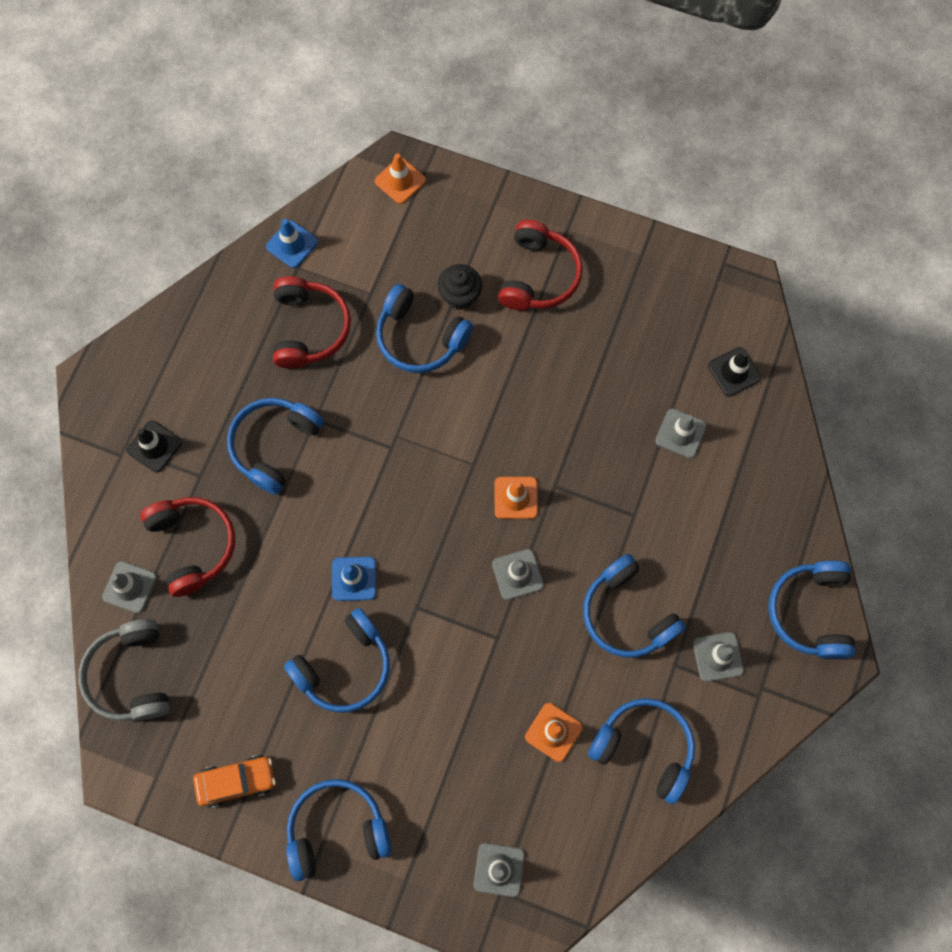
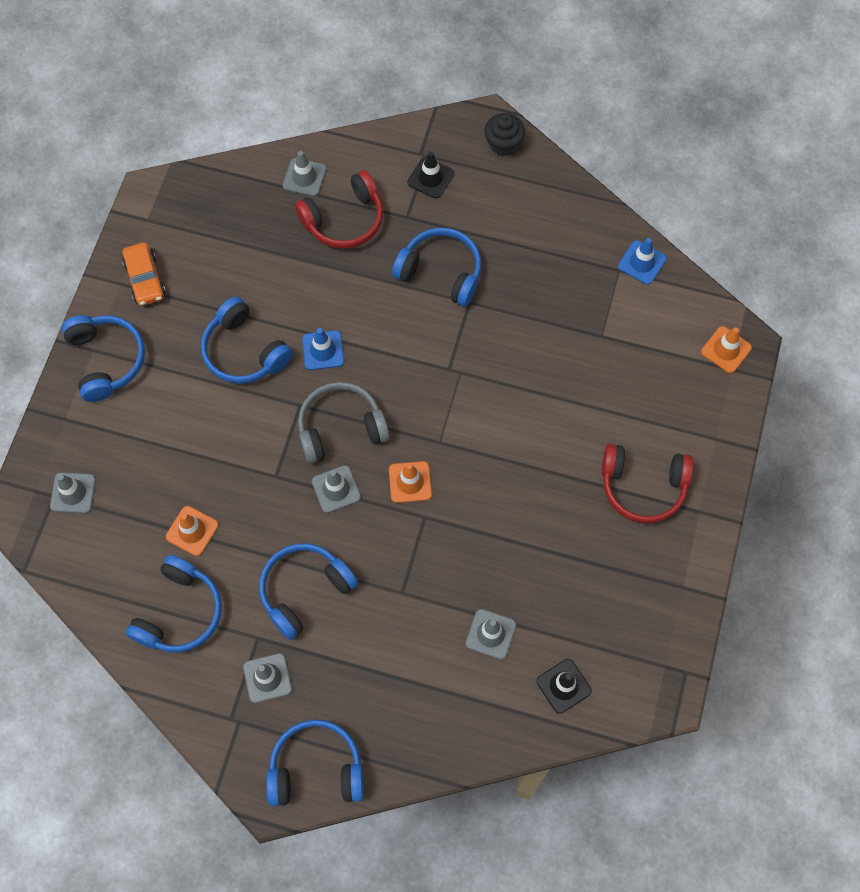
camera: 85 degrees right, 5 degrees down
(132, 675) = (230, 190): grey headphones -> grey headphones (340, 428)
(309, 328) = (558, 287): red headphones -> none
(420, 338) = (561, 383): blue headphones -> none
(460, 296) = (610, 415): black cupcake -> black cupcake (503, 144)

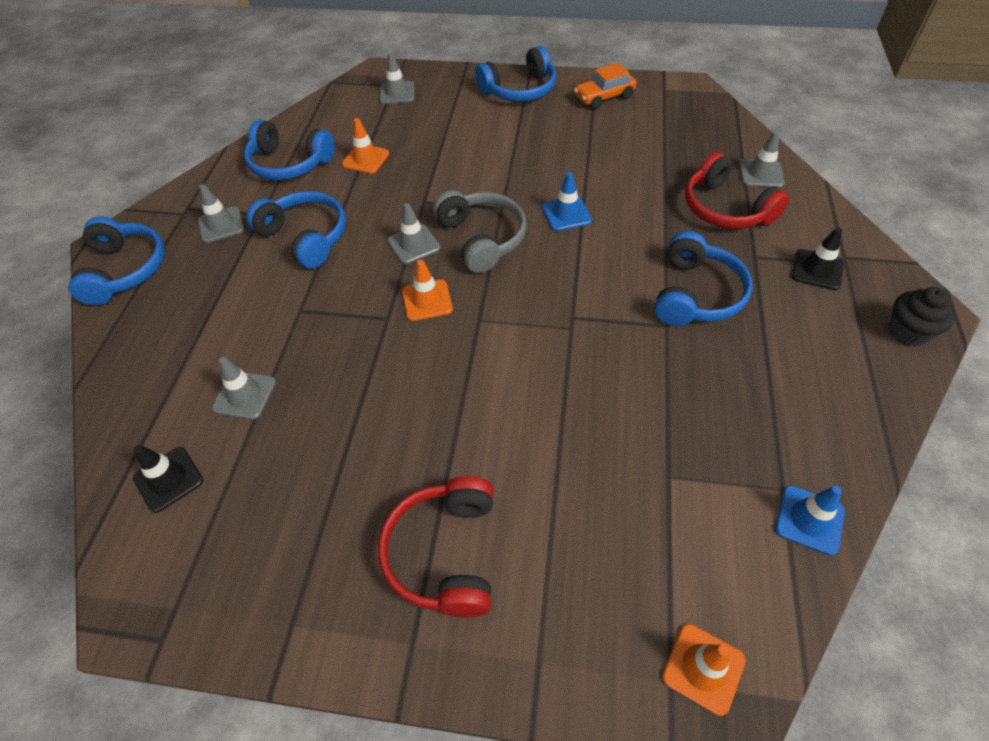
camera: 85 degrees right, 15 degrees down
(244, 351) = (550, 163): blue headphones -> none

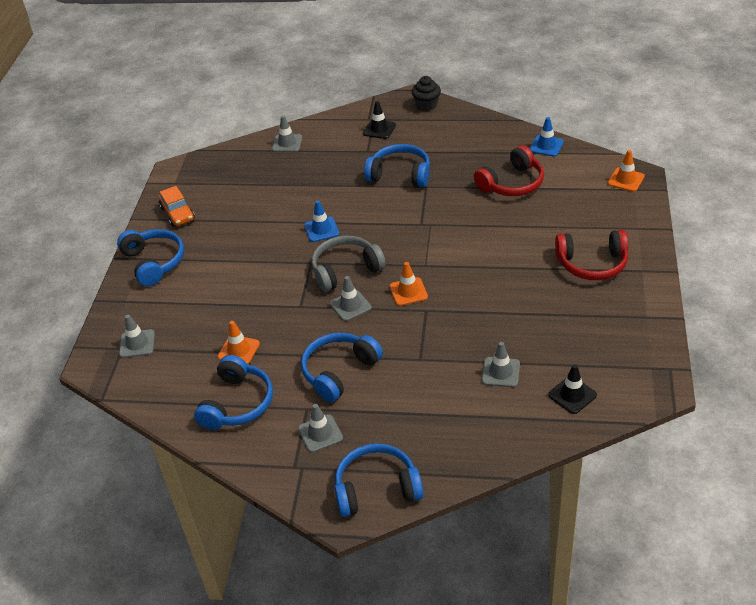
camera: 90 degrees left, 10 degrees down
(725, 208) = (321, 160): red headphones -> red headphones (512, 183)

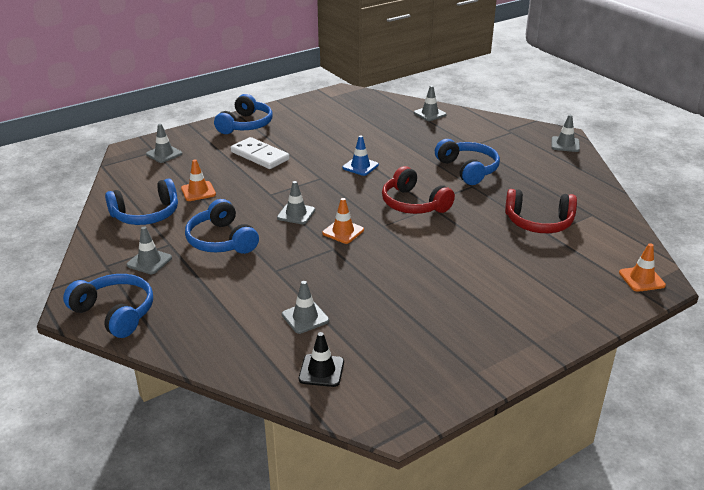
camera: 45 degrees right, 10 degrees down
(178, 214) = (302, 111): orange car -> none
(225, 281) = (260, 156): none -> white domino
(339, 371) = (221, 240): blue headphones -> blue headphones turned 120 degrees counterclockwise
(345, 270) = (331, 195): grey headphones -> none
(379, 129) = (503, 139): black traffic cone -> none
(426, 105) = (565, 144): black cupcake -> grey traffic cone
(546, 146) = (613, 218): blue traffic cone -> none
(592, 264) = (502, 309): red headphones -> red headphones (413, 204)

